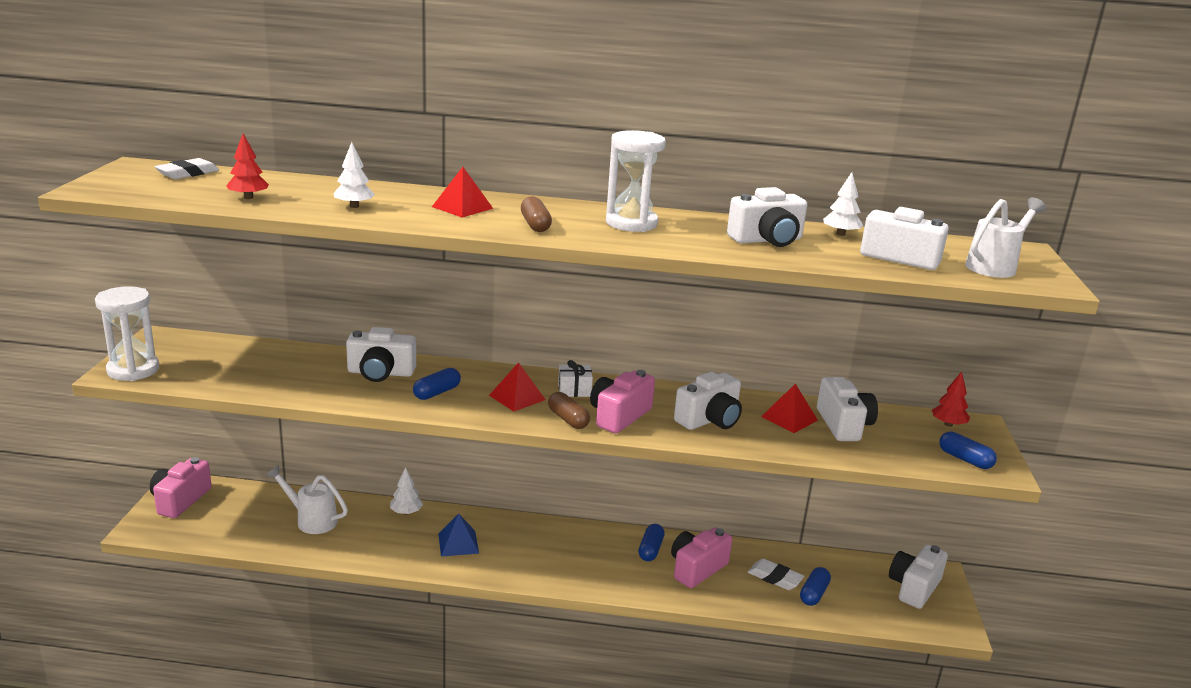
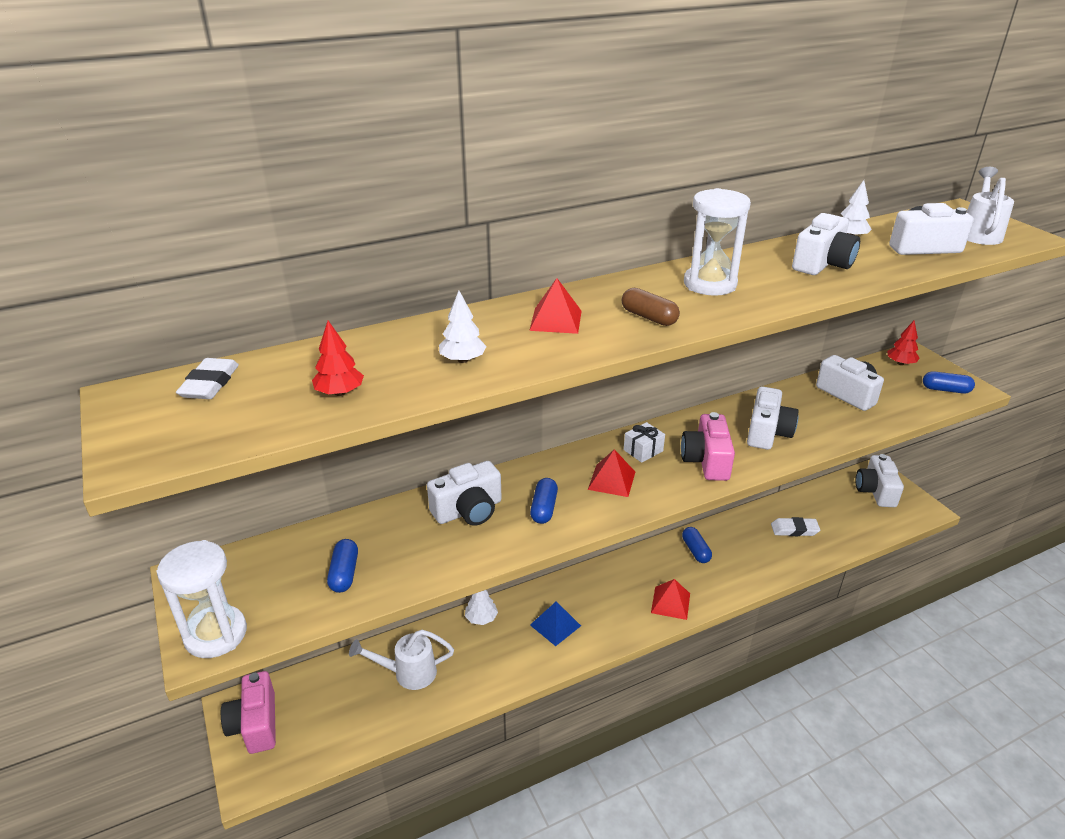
camera: 30 degrees left, 10 degrees up
(568, 419) = (677, 484): brown capsule -> none
(696, 568) = (741, 550): pink camera -> none
(789, 418) = (811, 405): red pyramid -> red pyramid (670, 603)
(813, 594) = (829, 530): blue capsule -> blue capsule (344, 573)

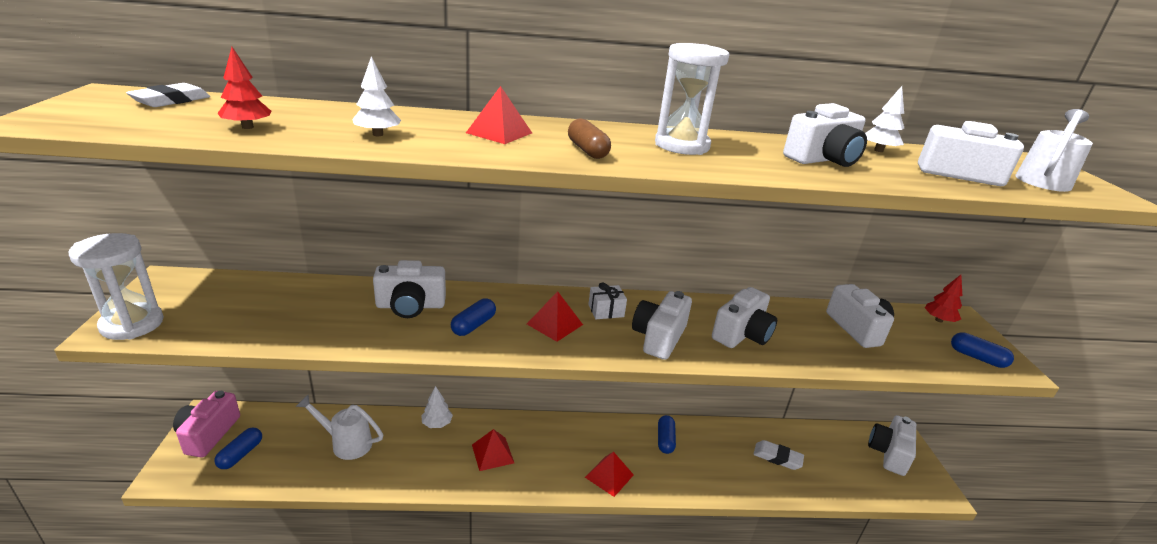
camera: 20 degrees right, 5 degrees down
(344, 573) = (268, 316): blue capsule -> blue capsule (240, 454)
(555, 625) = (492, 453): blue pyramid -> red pyramid
(706, 461) = (659, 337): pink camera -> white camera

